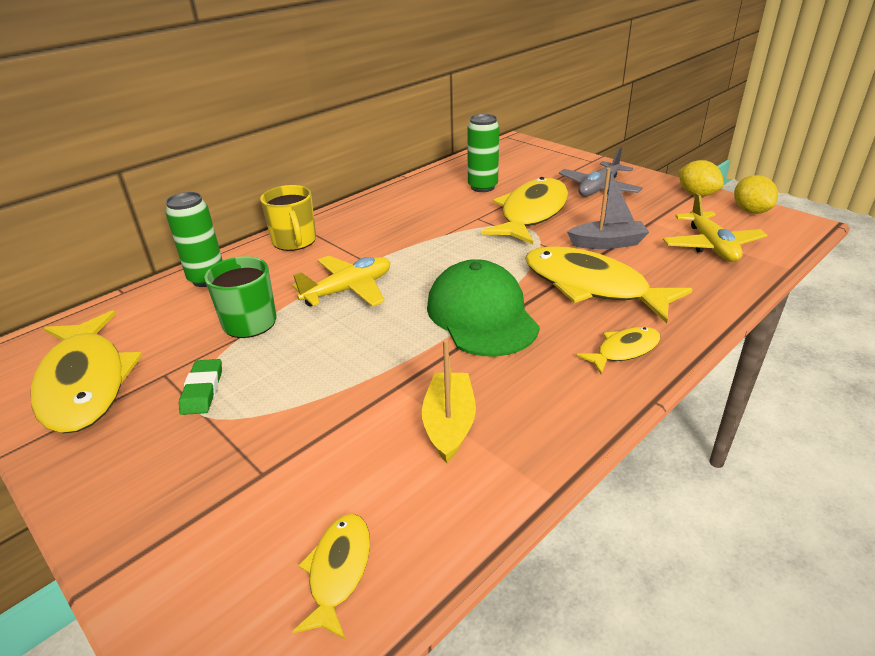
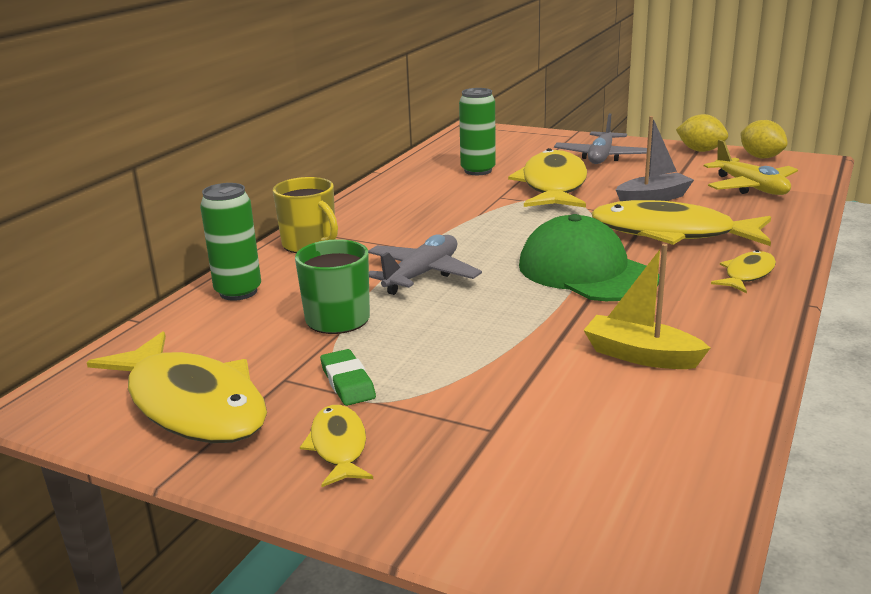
camera: 20 degrees left, 10 degrees down
(338, 570) = (647, 477): yellow fish -> yellow fish (338, 446)
(348, 290) = (422, 275): yellow plane -> grey plane
(449, 424) = (641, 356): yellow boat -> yellow boat turned 45 degrees counterclockwise

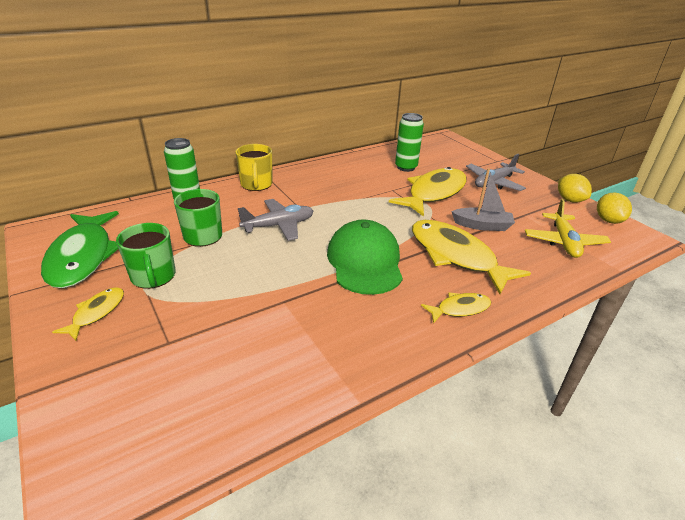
camera: 30 degrees right, 10 degrees up
(192, 405) = (82, 256): yellow fish -> green fish
(347, 382) = (153, 276): green eraser -> green mug
(641, 356) = (308, 336): yellow boat -> none

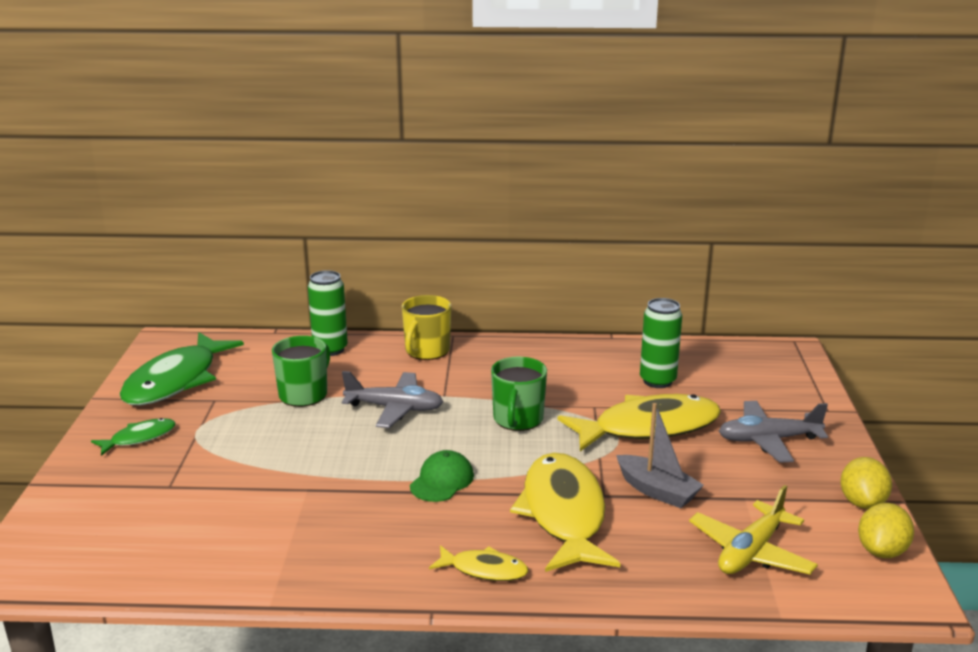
camera: 35 degrees right, 10 degrees down
(96, 313) = (139, 438): yellow fish -> green fish
(153, 276) = (216, 421): green mug -> green mug (518, 419)
(365, 262) = (442, 481): green cap -> green cap, size x0.54

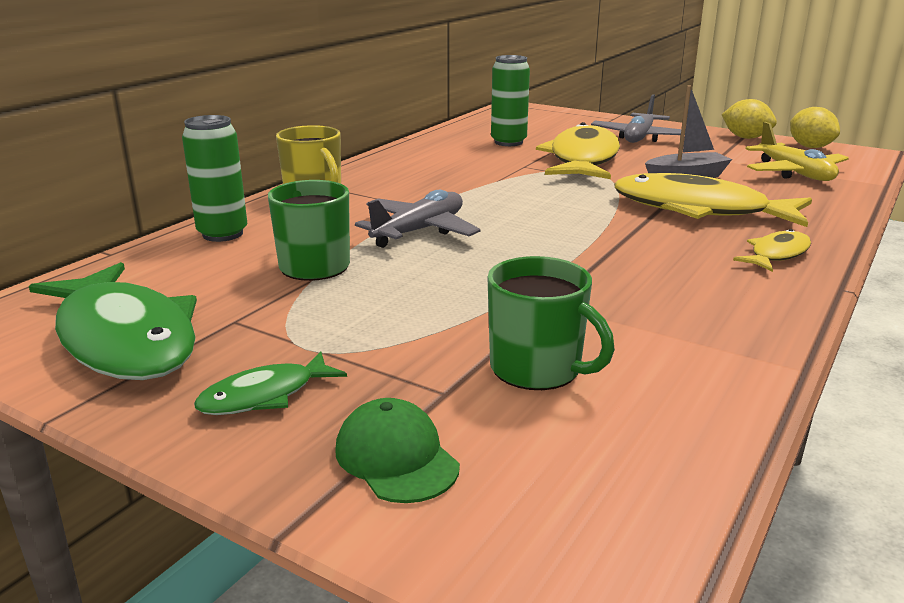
camera: 60 degrees left, 0 degrees up
(139, 438) = (264, 396): green fish -> green fish turned 120 degrees counterclockwise
(442, 481) = (597, 240): green cap -> green cap (396, 457)
(518, 419) = (513, 192): green mug -> green mug (537, 369)

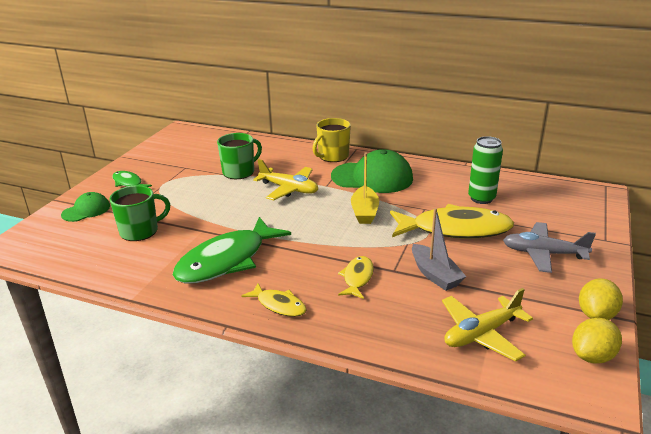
camera: 80 degrees right, 5 degrees up
(124, 339) = (171, 153): green fish -> green fish (226, 260)
(222, 234) = (273, 147): green can -> none
(414, 181) = (372, 177): none -> green cap
(419, 231) = (289, 189): grey plane -> yellow plane
(522, 193) = (364, 212): none -> yellow boat
(537, 369) = (140, 231): green mug -> green mug turned 150 degrees counterclockwise
(698, 210) = (357, 278): yellow fish -> yellow fish, size x0.49

